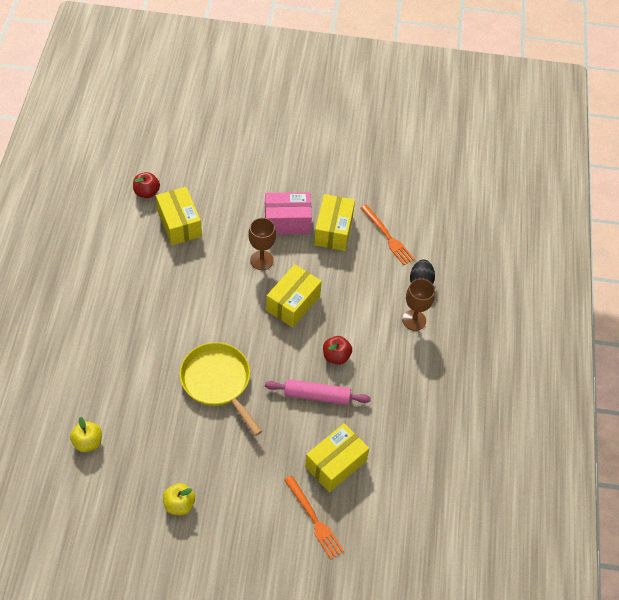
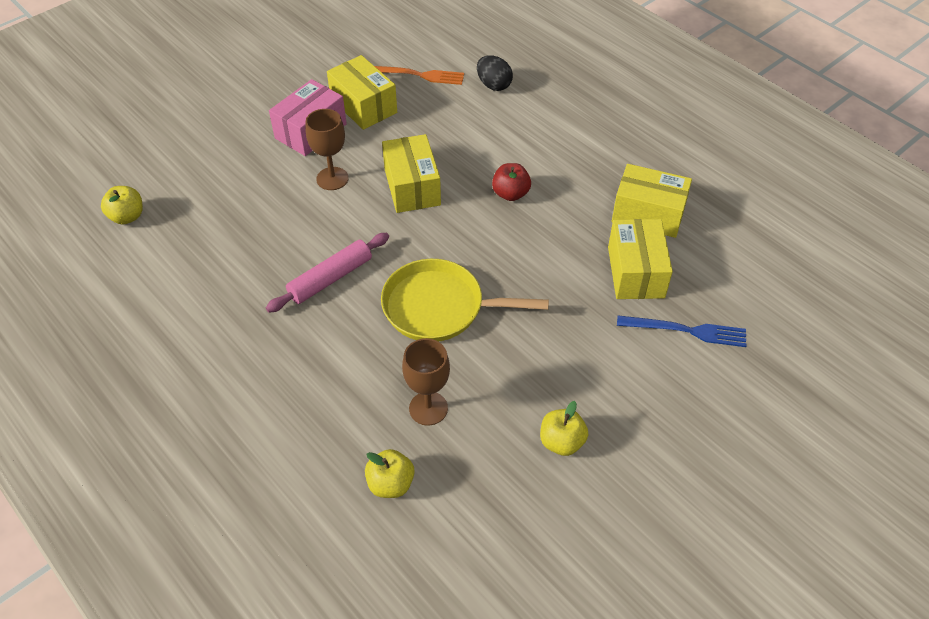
camera: 45 degrees left, 5 degrees down
(147, 192) = (127, 217): red apple -> yellow apple
(179, 224) = (204, 215): yellow box -> yellow box (648, 214)
(314, 519) = (686, 331): orange fork -> blue fork
(317, 395) = (541, 237): pink rolling pin -> pink rolling pin (330, 278)
(414, 320) = (530, 115): brown goblet -> brown goblet (428, 408)

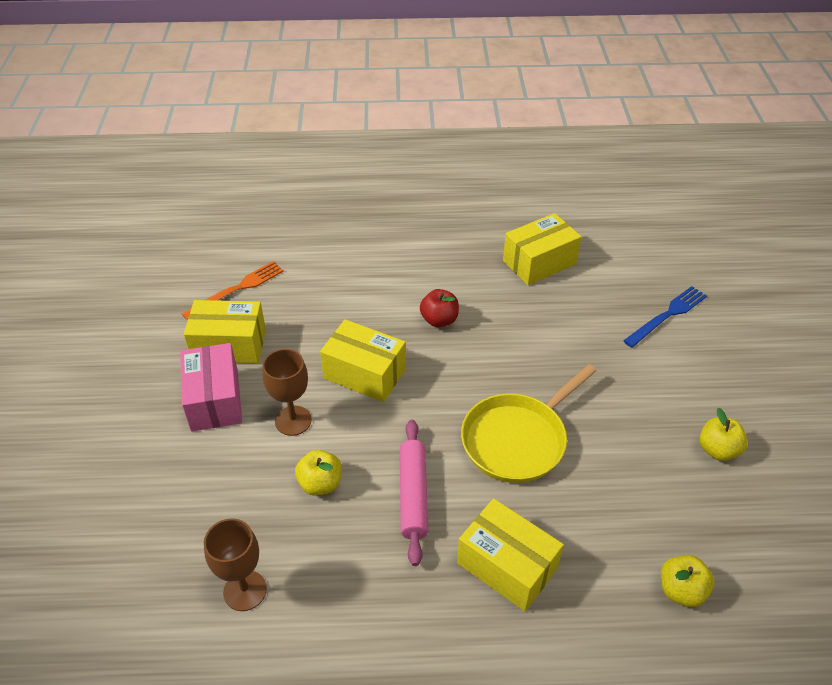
camera: 50 degrees left, 5 degrees down
(127, 217) = (152, 620): yellow apple -> yellow apple (320, 484)
(428, 408) = (620, 514): brown goblet -> brown goblet (245, 590)
(493, 85) = (308, 254): black egg -> none
(635, 272) = (589, 305): yellow box -> yellow box (507, 566)

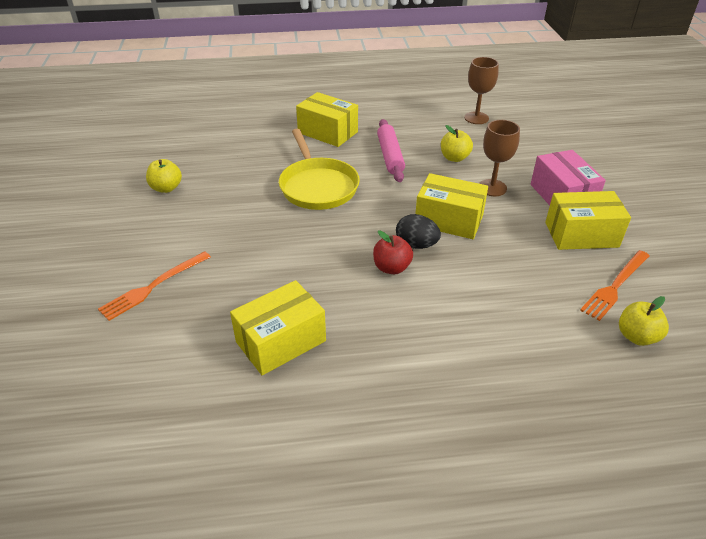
camera: 175 degrees right, 5 degrees down
(409, 344) = (416, 245): none -> black egg
(517, 439) = (317, 186): yellow pan -> yellow pan turned 120 degrees clockwise
(667, 315) = (153, 286): blue fork -> orange fork
(681, 590) = (226, 129): yellow apple -> yellow apple (636, 336)

